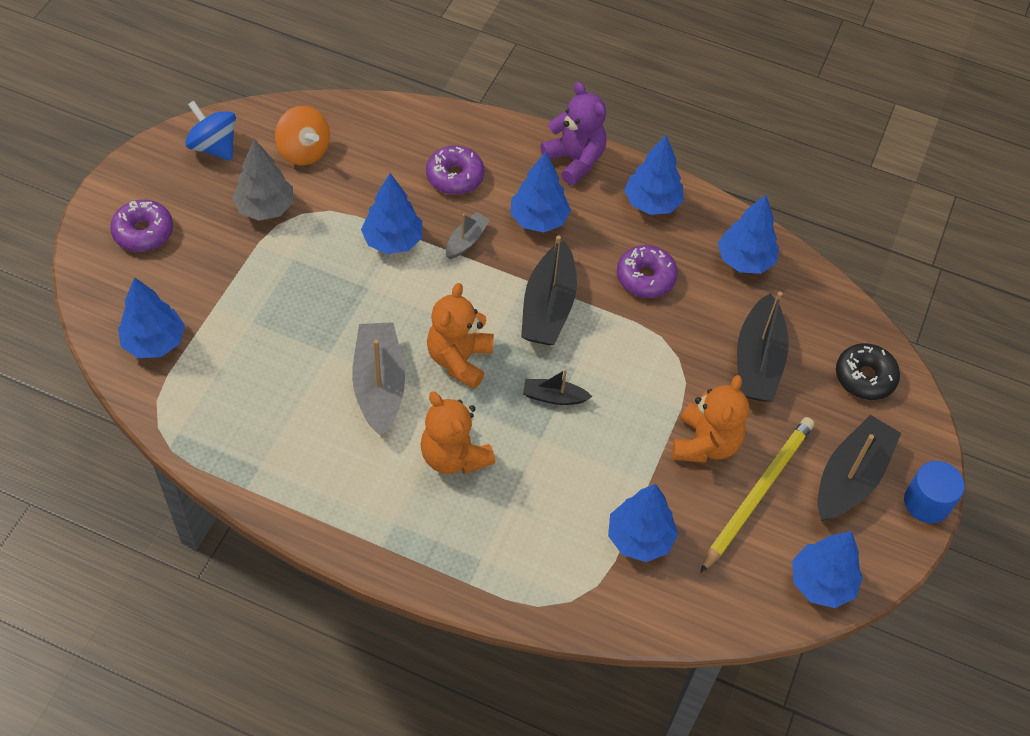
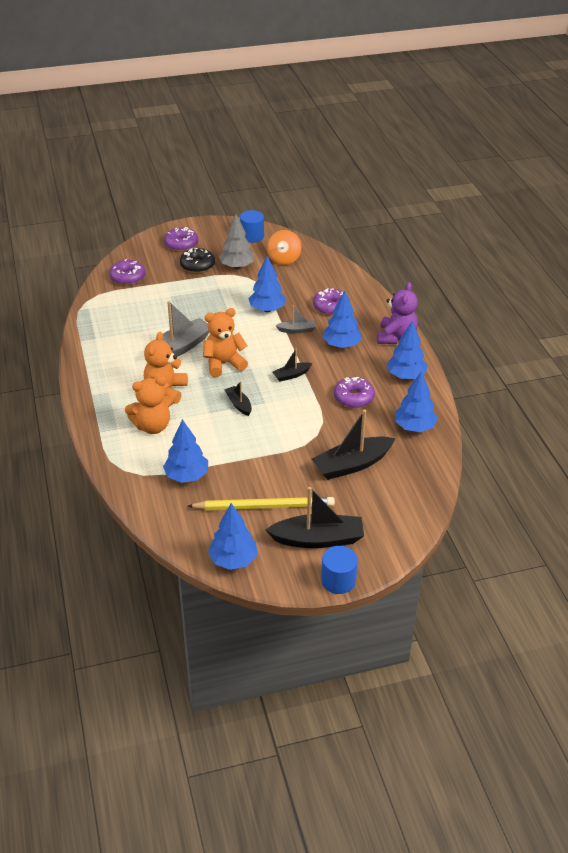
camera: 55 degrees right, 15 degrees down
(154, 342) = (128, 277): blue tree -> purple donut
(214, 147) = (252, 236): blue spinning top -> blue cylinder
(548, 307) = (291, 375): black boat -> black boat, size x0.52
(705, 444) = (273, 471): orange teddy bear -> orange teddy bear (152, 426)
(865, 377) = (395, 512): black donut -> black donut (197, 265)

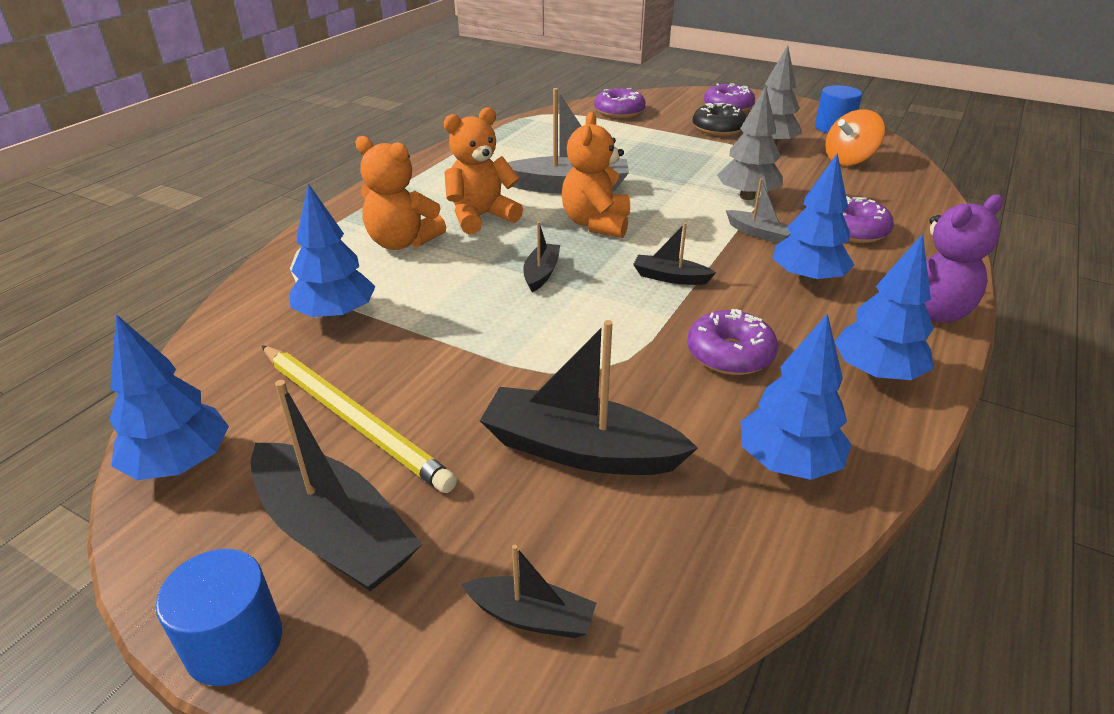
camera: 45 degrees right, 5 degrees down
(224, 364) = (596, 224): orange teddy bear -> orange teddy bear turned 105 degrees counterclockwise
(267, 309) = (747, 196): blue tree -> grey tree
(401, 517) = (531, 616): none -> black boat

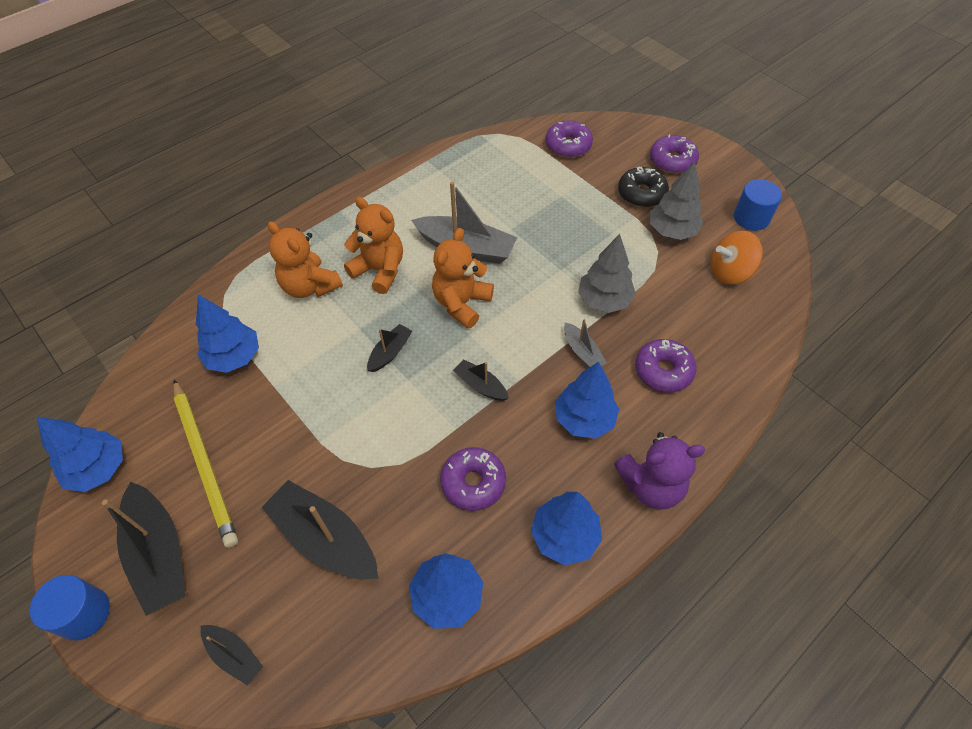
camera: 20 degrees right, 20 degrees up
(481, 217) = (380, 270): orange teddy bear -> orange teddy bear turned 45 degrees clockwise

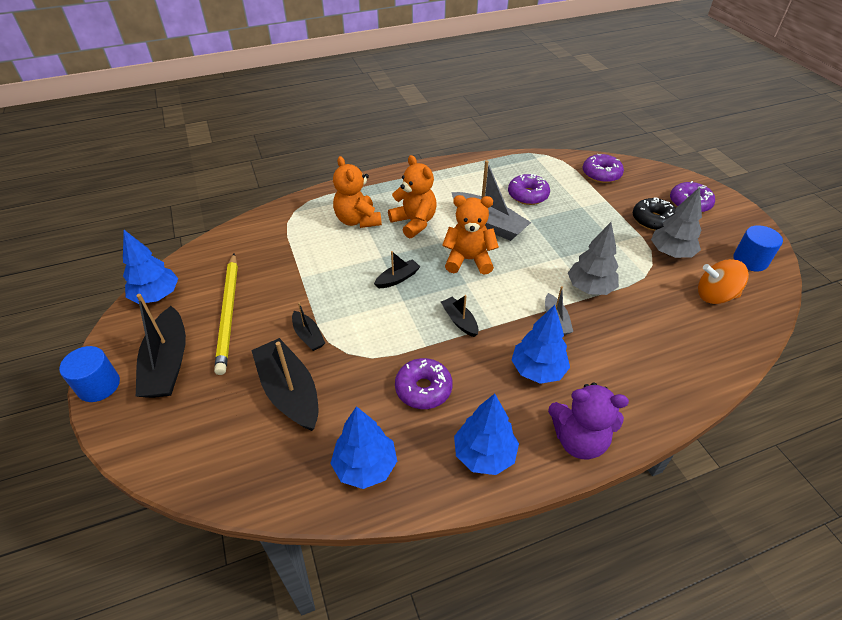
camera: 20 degrees right, 10 degrees down
(234, 357) = (282, 251): blue tree -> none
(234, 655) = (185, 451): black boat -> black boat (308, 336)
(461, 303) = (468, 260): orange teddy bear -> orange teddy bear turned 45 degrees clockwise
(663, 371) = (624, 354): purple donut -> purple donut (528, 195)

